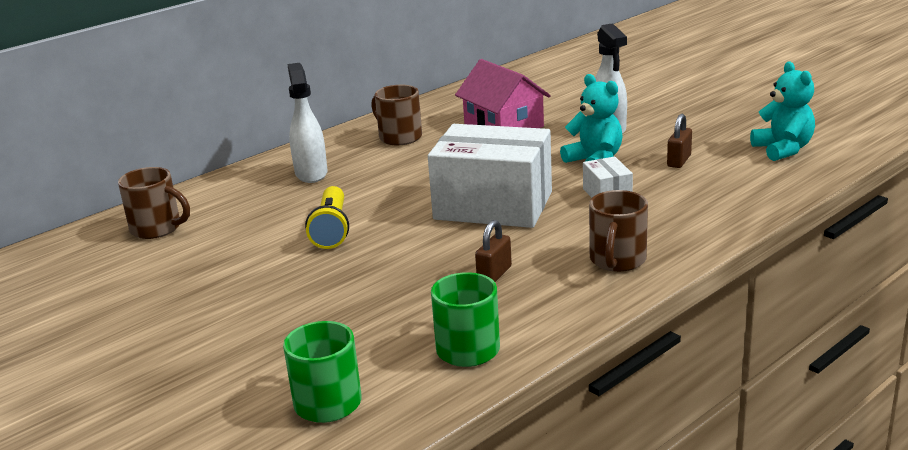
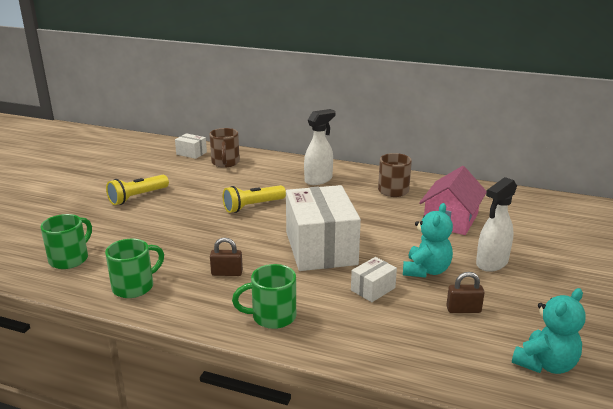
camera: 60 degrees right, 0 degrees up
(74, 251) = (191, 153): none -> white box
(178, 319) = (137, 197): none -> yellow flashlight
(617, 260) = (272, 317): brown mug -> green mug

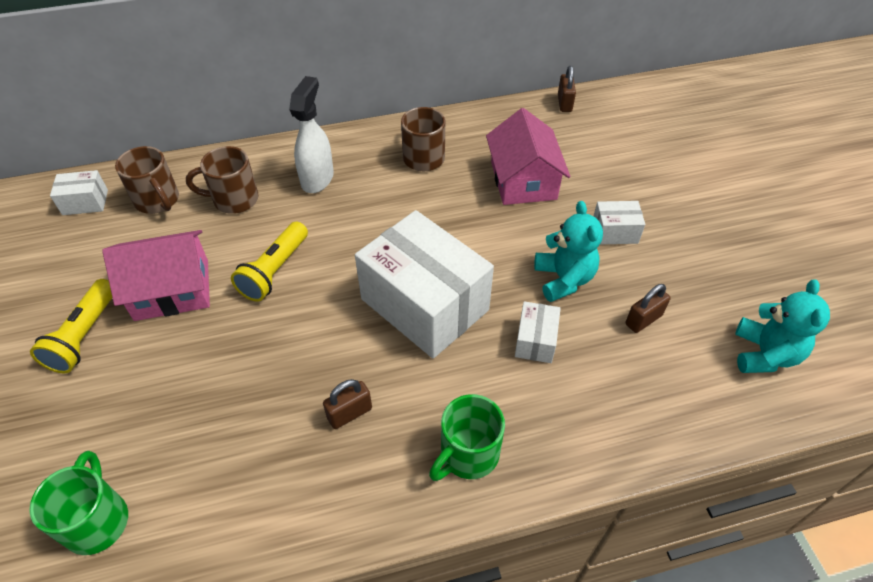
camera: 35 degrees left, 25 degrees up
(134, 287) = (249, 513): green mug -> none
(194, 195) = (172, 290): none -> pink house
(263, 174) = (234, 199): none -> brown mug
(491, 263) = (614, 232): white spray bottle -> white box
(525, 195) = (564, 103): none -> brown padlock

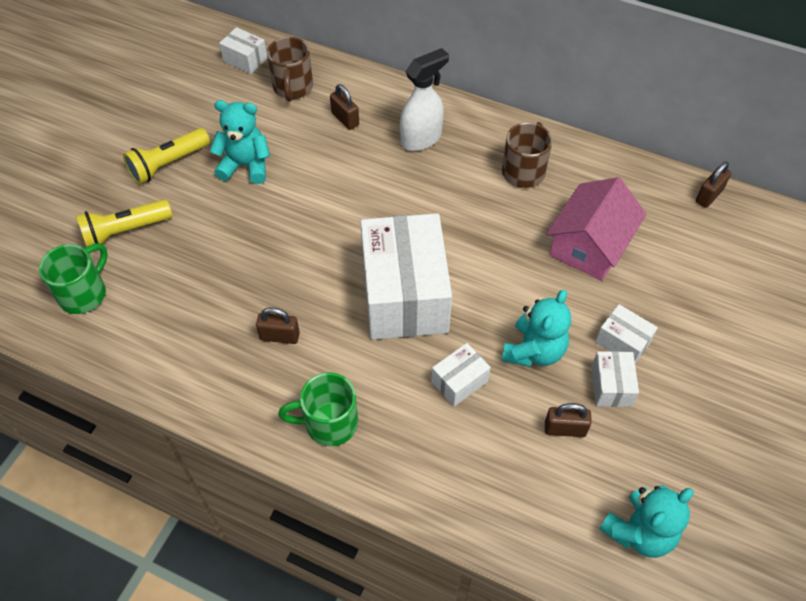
camera: 40 degrees right, 5 degrees up
(172, 290) = (245, 166): pink house -> turquoise teddy bear
(234, 199) = (345, 119): brown mug -> brown padlock
(275, 271) = (323, 196): yellow flashlight -> yellow flashlight (125, 231)
(639, 267) = (611, 386): none -> white box

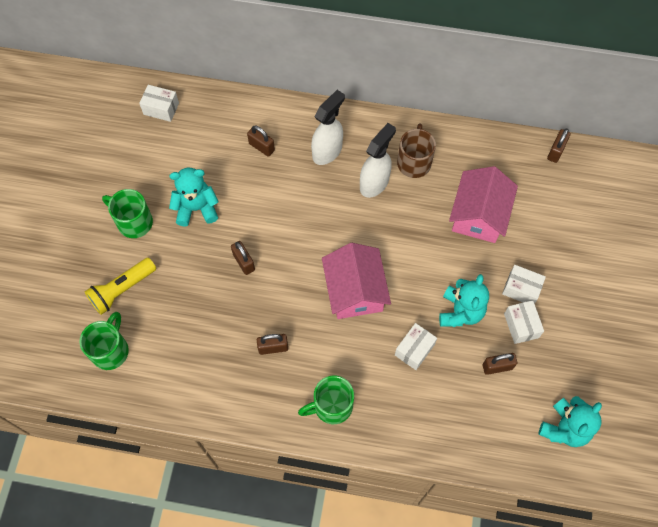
camera: 15 degrees left, 10 degrees up
(168, 164) = (134, 222): yellow flashlight -> green mug
(279, 233) = (244, 262): none -> brown padlock
(292, 88) = (209, 127): brown mug -> none
(404, 295) = (355, 290): white box -> pink house
(468, 183) = (374, 183): none -> white spray bottle

